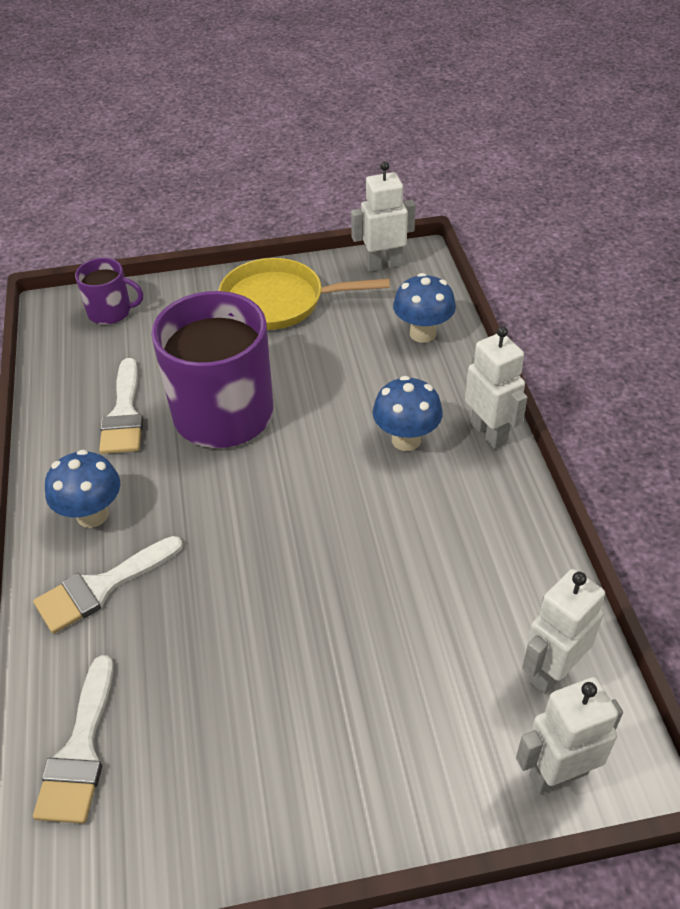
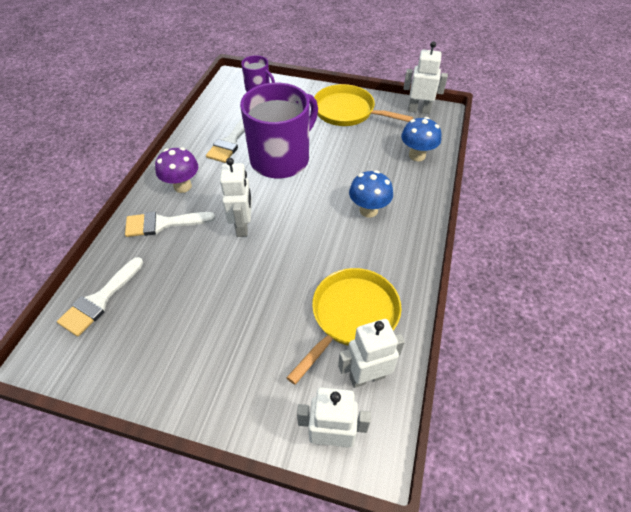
camera: 25 degrees right, 5 degrees up
(92, 515) = (182, 186): blue mushroom -> purple mushroom
(479, 599) = (351, 316): none -> yellow pan
(489, 433) = (419, 225): white robot -> white robot (243, 226)

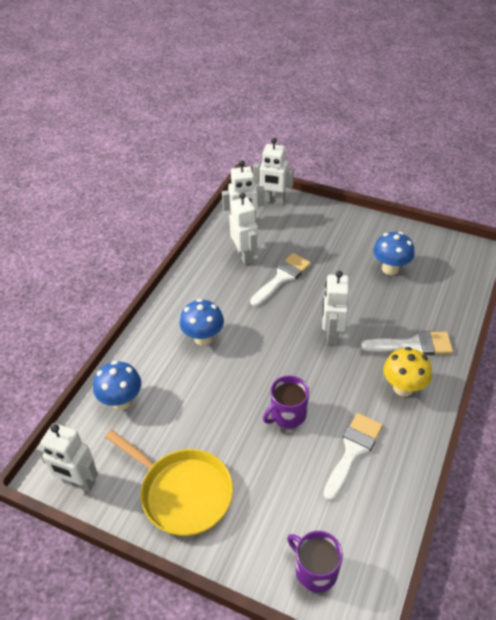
camera: 170 degrees left, 5 degrees down
(100, 300) = (448, 284): white brush -> white brush (282, 278)
(165, 315) = (390, 269): none -> blue mushroom
(182, 186) = (403, 388): purple mushroom -> yellow mushroom
(281, 159) = (287, 414): purple mug -> purple mug, size x0.48
(351, 316) = (245, 256): yellow pan -> white robot

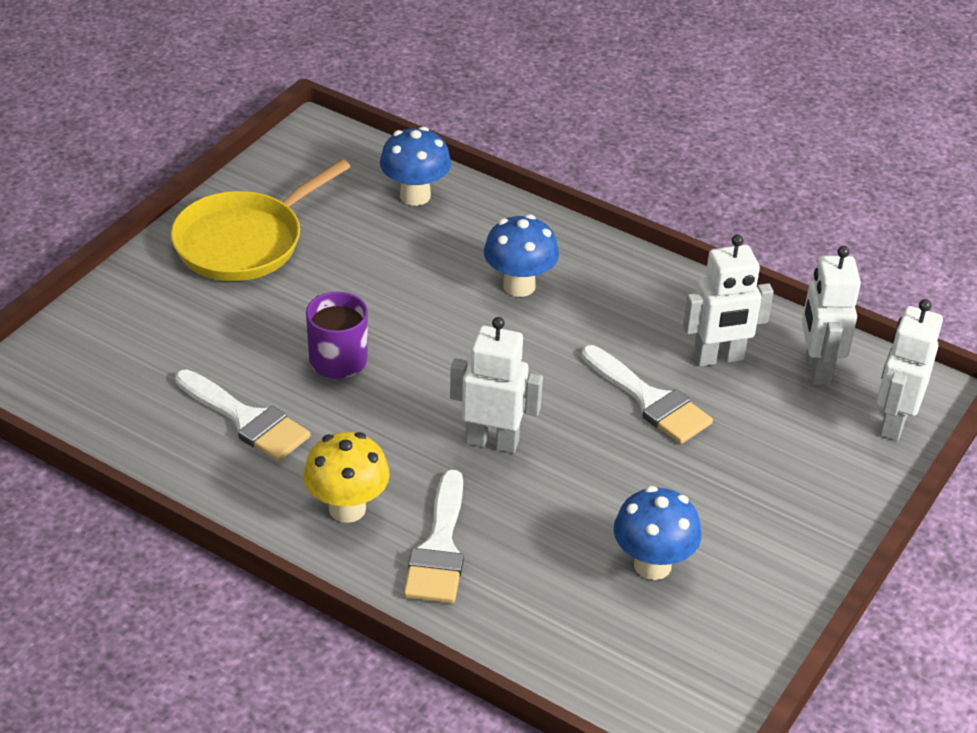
camera: 95 degrees right, 5 degrees down
(79, 482) = (294, 156): white robot -> none
(315, 570) = (84, 347): purple mug -> none

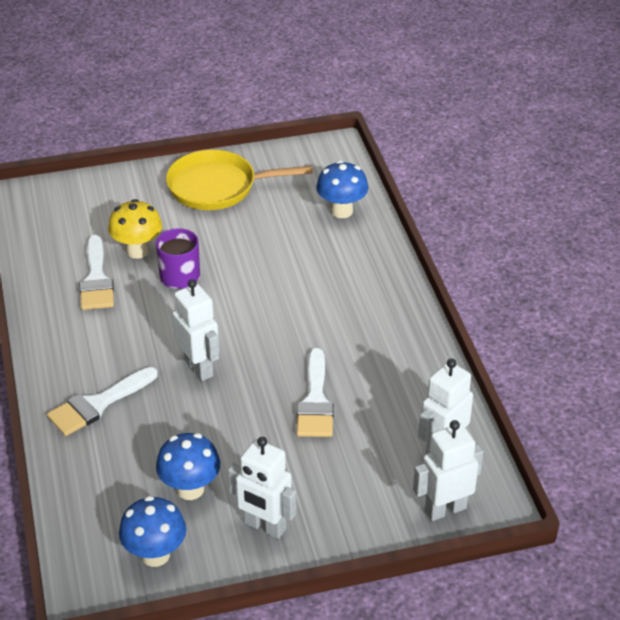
camera: 45 degrees right, 0 degrees up
(347, 508) = (82, 354): yellow mushroom -> yellow mushroom (137, 251)
(519, 286) = (330, 293): blue mushroom -> blue mushroom (155, 555)
(718, 358) = (389, 403): white robot -> white robot (264, 527)

